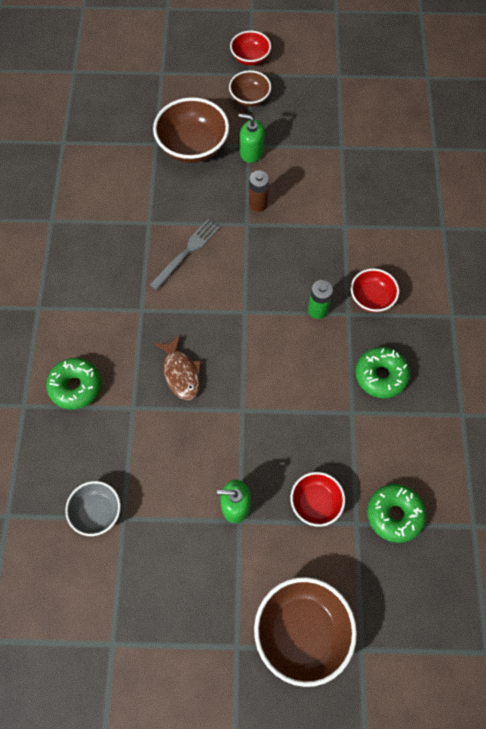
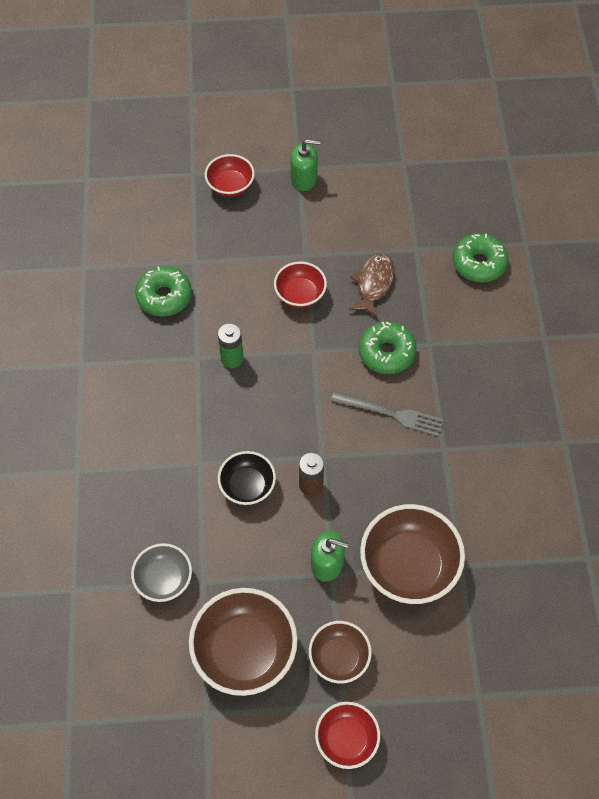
camera: 175 degrees right, 5 degrees down
(97, 512) = (429, 165): grey bowl -> grey bowl (164, 579)
(181, 373) = (373, 284): brown fish -> brown fish turned 45 degrees clockwise
(186, 252) = (390, 414): grey fork -> grey fork turned 105 degrees counterclockwise
(302, 631) = (239, 101): brown bowl -> brown bowl (244, 650)
(307, 207) = (247, 486): none -> black bowl
(371, 298) = (170, 376): red bowl -> red bowl (300, 294)
(394, 514) = (158, 182): green donut -> green donut (386, 352)

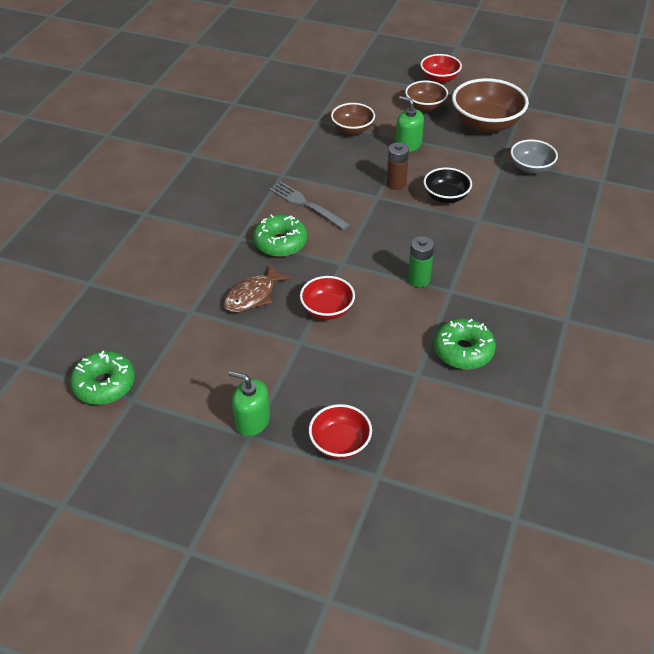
camera: 155 degrees left, 15 degrees down
(409, 565) = (352, 129): brown bowl -> brown bowl, size x0.59
(478, 263) = (145, 280): green donut -> green donut (104, 384)

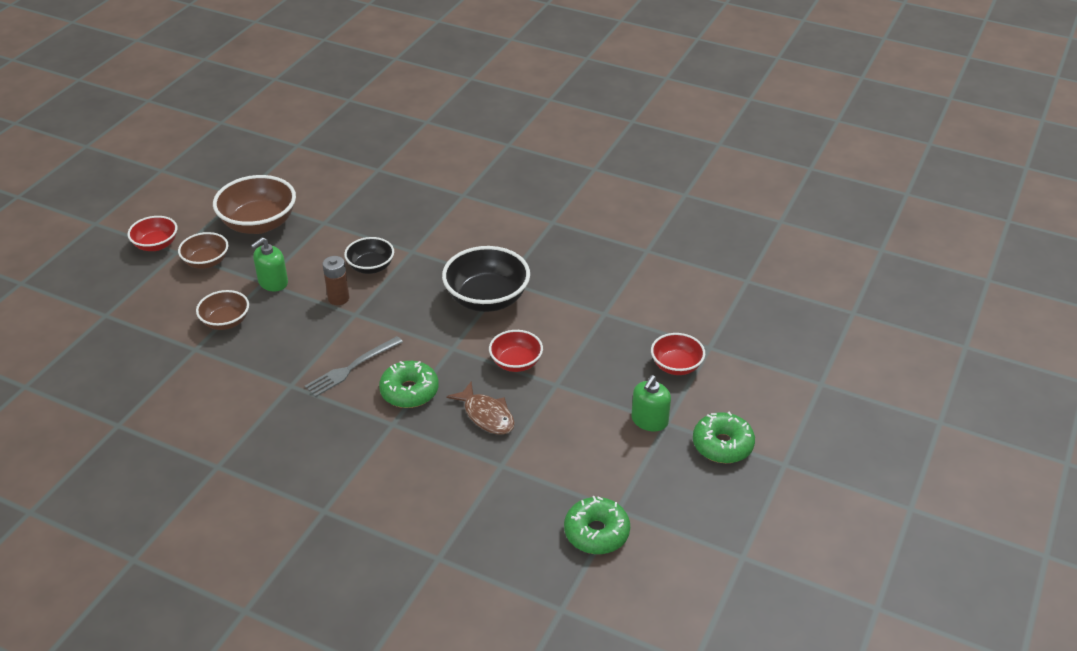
camera: 85 degrees left, 5 degrees down
(419, 279) = (487, 299): green battery -> black bowl
(463, 351) = (580, 283): green donut -> green donut (722, 445)
(531, 168) = (344, 207): grey bowl -> none

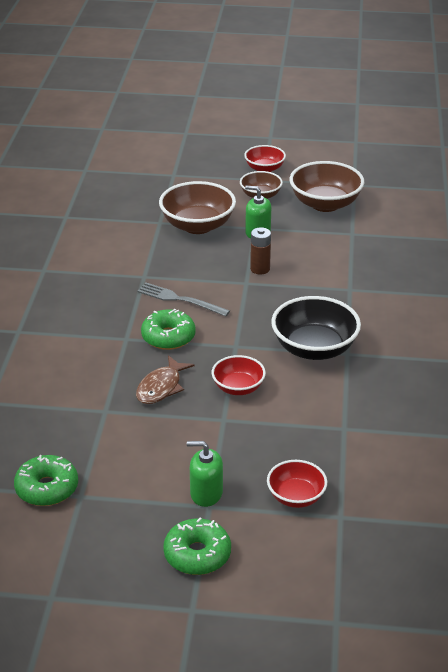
camera: 70 degrees right, 5 degrees down
(226, 322) = (197, 226): brown bowl -> brown bowl, size x1.71
(371, 267) = (311, 273): black bowl -> none

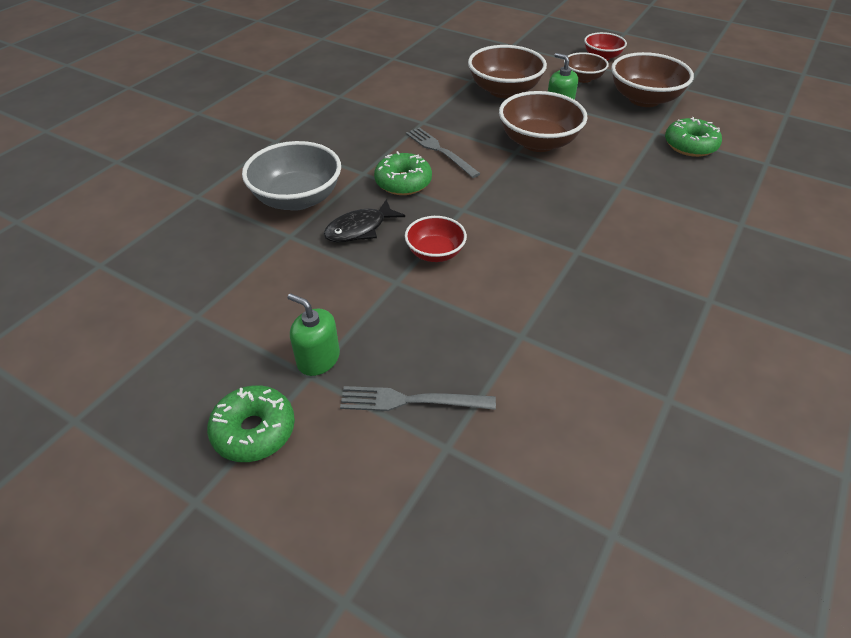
camera: 25 degrees right, 10 degrees up
(47, 488) = (173, 296): green donut -> green donut (690, 145)
(85, 378) = (297, 199): none -> grey bowl
(161, 387) = (359, 229): brown fish -> black fish
(260, 269) = (538, 142): brown battery -> brown bowl
(296, 497) = (411, 400): red bowl -> grey fork
(314, 349) = (543, 236): black bowl -> none

